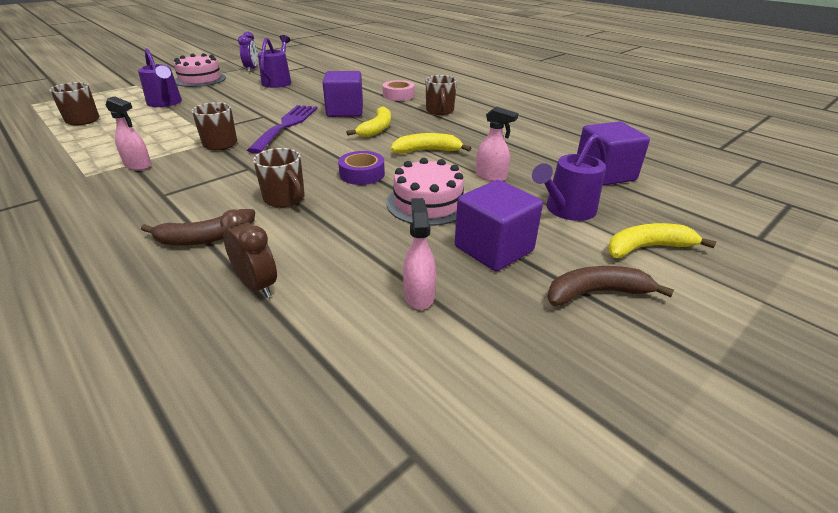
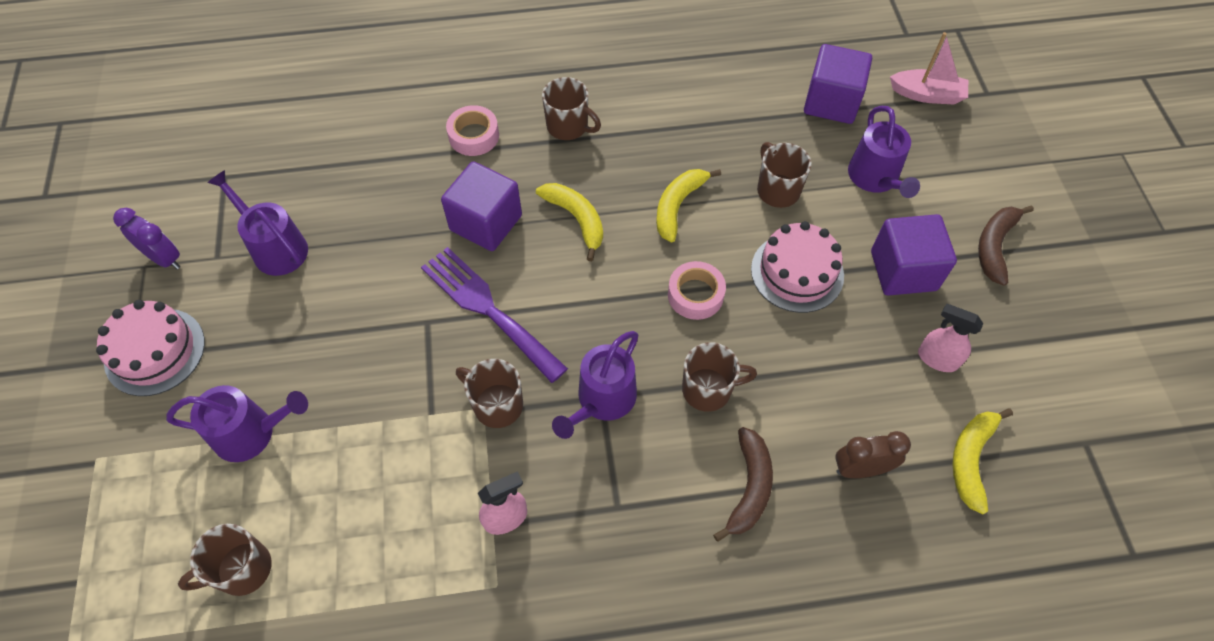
camera: 55 degrees left, 25 degrees up
(247, 169) = (602, 400): none -> purple watering can
(362, 174) = (695, 295): purple tape -> pink tape
(491, 177) = (777, 190): pink spray bottle -> brown mug
(647, 248) = (960, 171): yellow banana -> yellow banana (971, 460)
(693, 209) = (927, 95): none -> pink boat

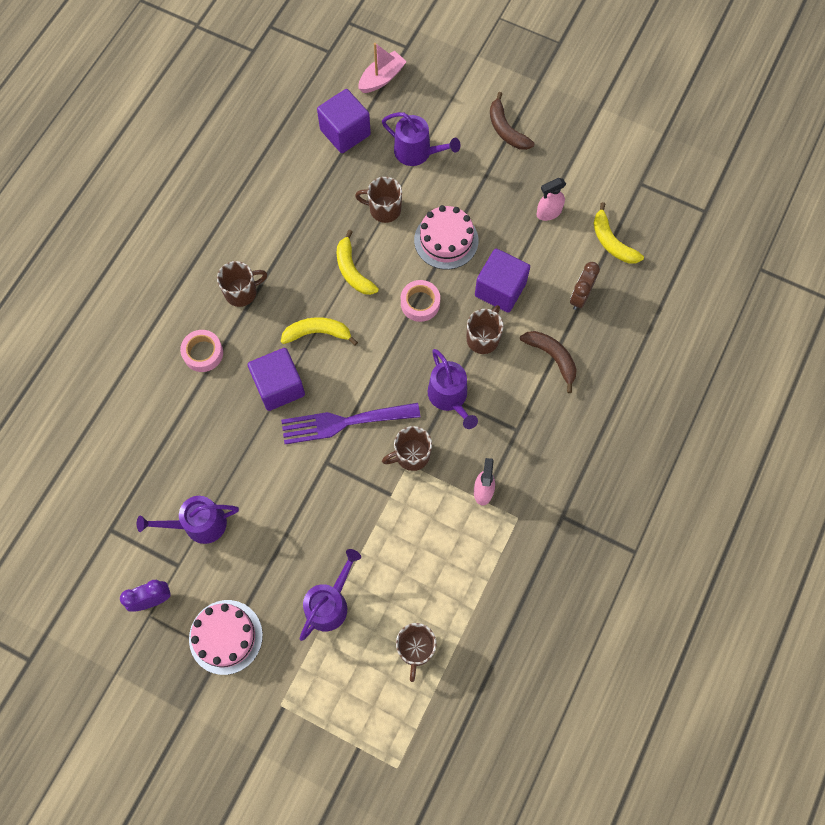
camera: 55 degrees left, 10 degrees up
(903, 270) = (486, 186): purple cube -> purple cube (500, 289)

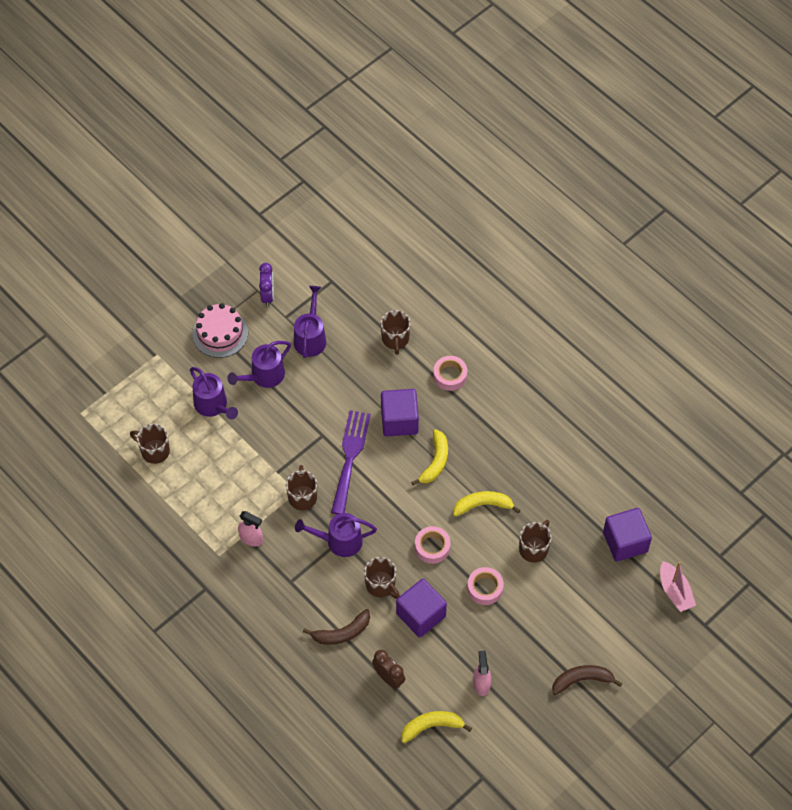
camera: 110 degrees right, 10 degrees down
(242, 292) = (494, 417): brown mug -> brown mug (395, 339)
(417, 152) = (583, 595): purple watering can -> purple watering can (264, 376)
(446, 240) = (485, 588): pink cake -> pink tape

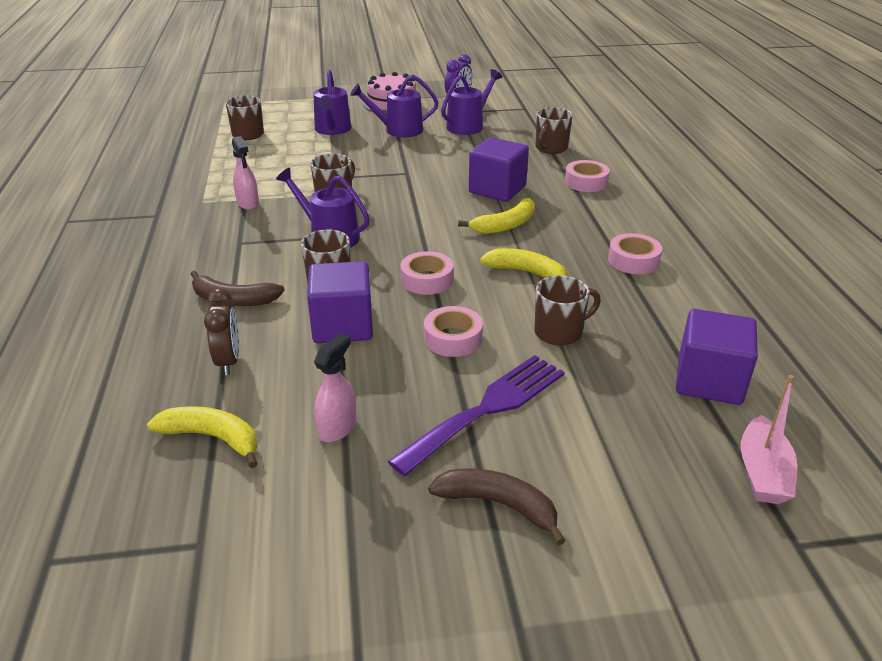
camera: 35 degrees right, 25 degrees down
(350, 457) = (416, 193): purple fork -> purple fork (487, 409)
(532, 455) = (633, 260): none -> pink tape

